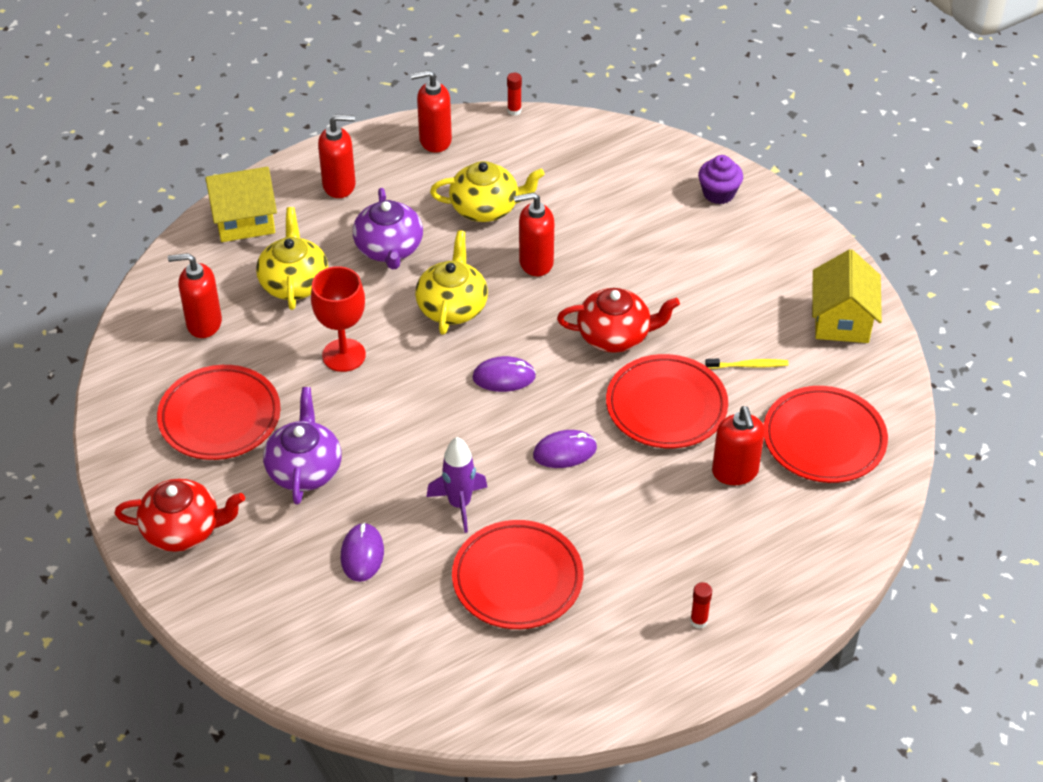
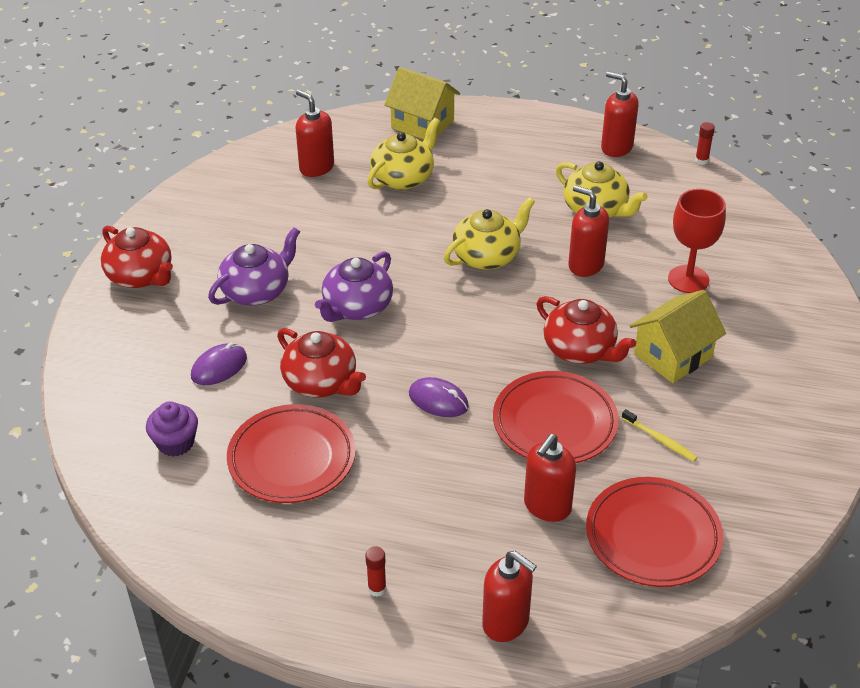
camera: 45 degrees right, 5 degrees down
(220, 417) = (250, 227): red plate -> none
(339, 185) = (512, 138): red soap dispenser -> red soap dispenser (506, 622)
(344, 355) = (375, 240): red goblet -> red goblet (688, 279)
(389, 249) = (493, 195): purple teapot -> purple teapot (357, 307)
(459, 504) = (321, 382): purple rocket -> red teapot
(504, 377) = (462, 323): purple mouse -> none
(718, 193) = (797, 305): purple cupcake -> purple cupcake (175, 443)
(842, 320) = (787, 461): yellow house -> yellow house (673, 356)

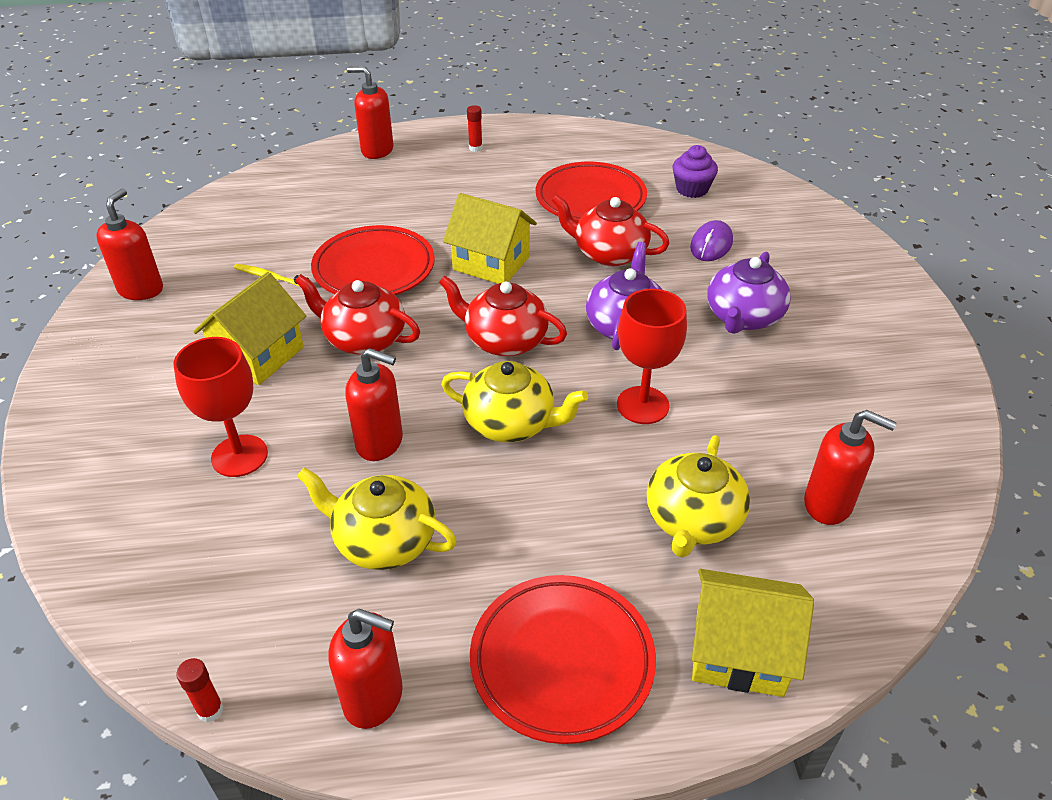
camera: 160 degrees right, 0 degrees up
(141, 276) = (876, 303): red teapot -> red teapot (504, 340)
(386, 246) = (643, 405): none -> red goblet
(438, 400) = (491, 263): purple mouse -> yellow house
(487, 256) = (511, 423): yellow teapot -> yellow teapot turned 105 degrees counterclockwise
(547, 506) = (365, 212): red soap dispenser -> red soap dispenser (141, 289)
(653, 536) = (273, 212): red plate -> red plate (562, 661)

